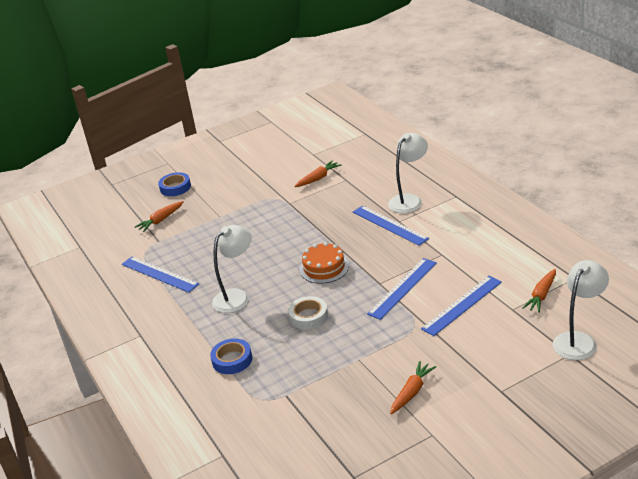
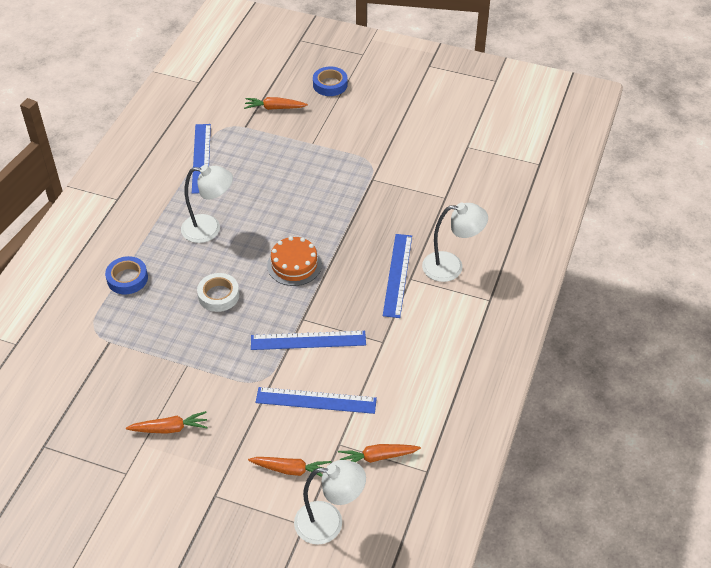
camera: 45 degrees right, 15 degrees up
(318, 178) = (429, 175): orange carrot -> orange carrot (291, 470)

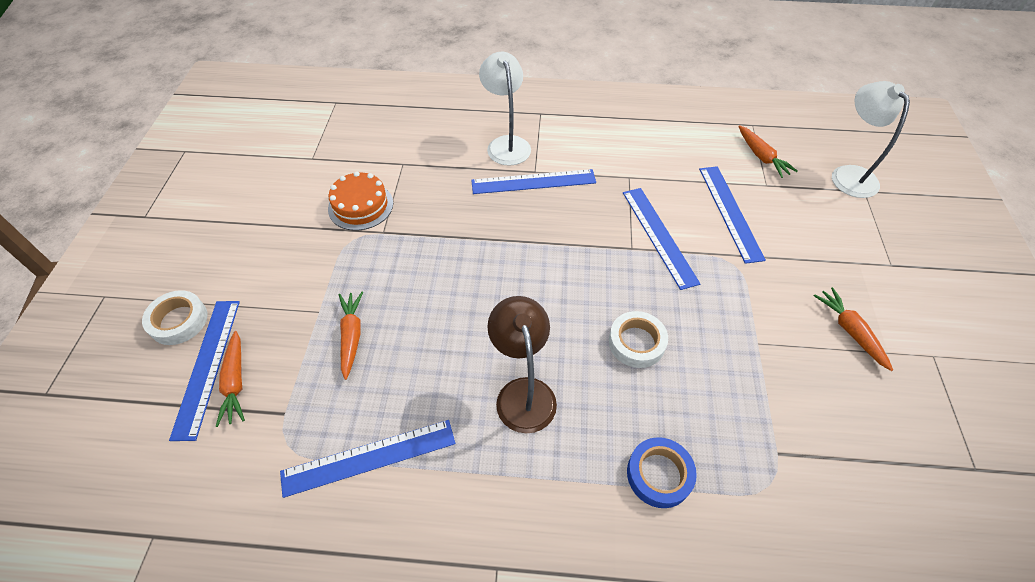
camera: 105 degrees left, 5 degrees up
(209, 229) = (523, 392): white lamp -> brown lamp
(291, 97) = (207, 366): none -> blue ruler
(291, 470) = (819, 212): orange carrot -> orange carrot (351, 336)
(294, 265) = (553, 276): orange cake -> orange cake (360, 206)
(330, 84) = (178, 321): blue tape -> white tape

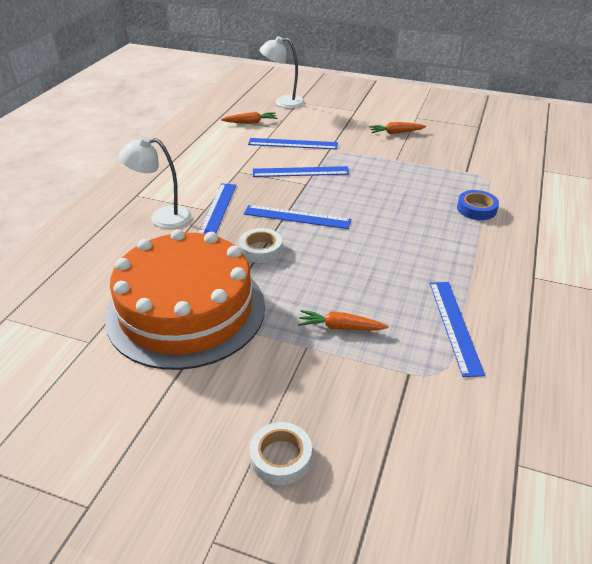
camera: 75 degrees left, 15 degrees down
(207, 366) = (346, 430): blue ruler -> blue ruler (297, 217)
(235, 382) = (370, 407): orange carrot -> none
(360, 206) = (186, 310): orange cake -> orange cake, size x2.40
(523, 392) = (413, 248): brown lamp -> none
(636, 342) = (385, 198): white tape -> white tape (261, 249)

